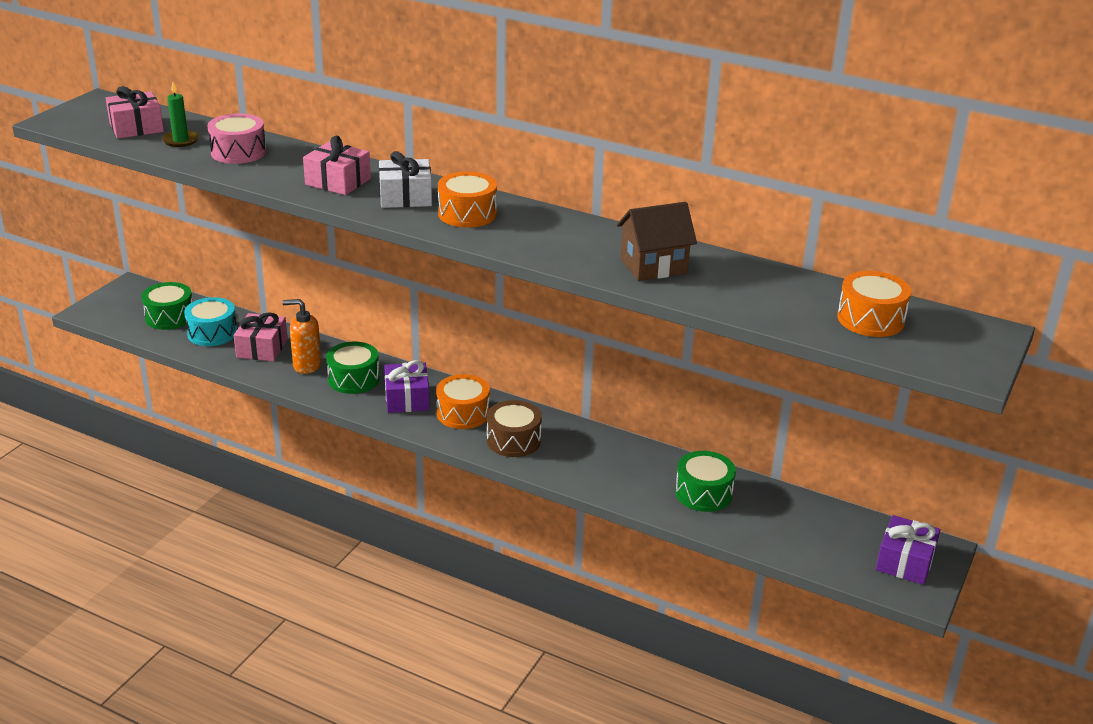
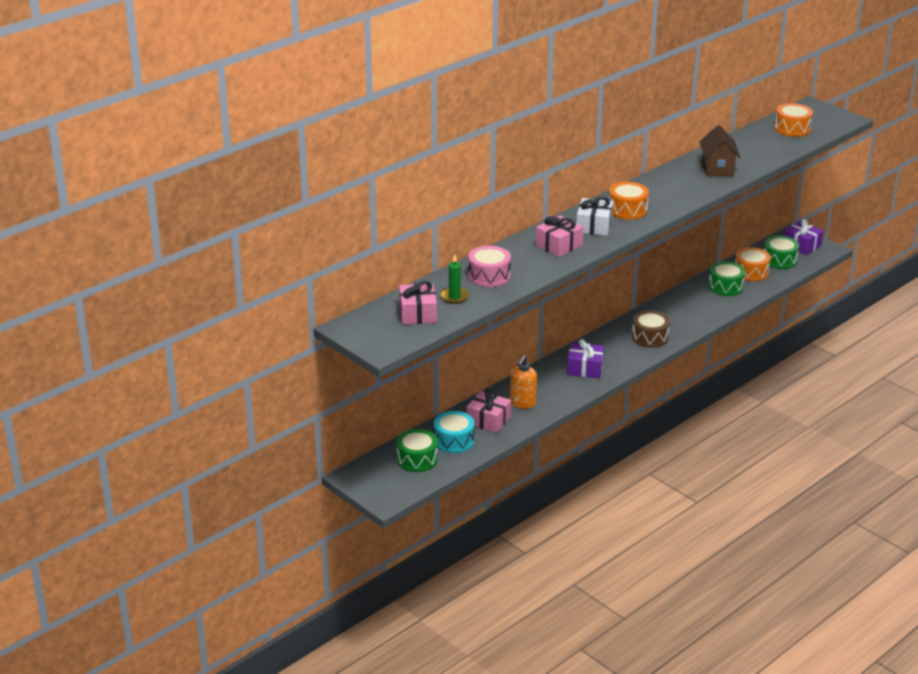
camera: 70 degrees left, 0 degrees up
(353, 379) = (550, 386): green drum -> green drum (779, 260)
(463, 413) = (611, 350): orange drum -> orange drum (751, 272)

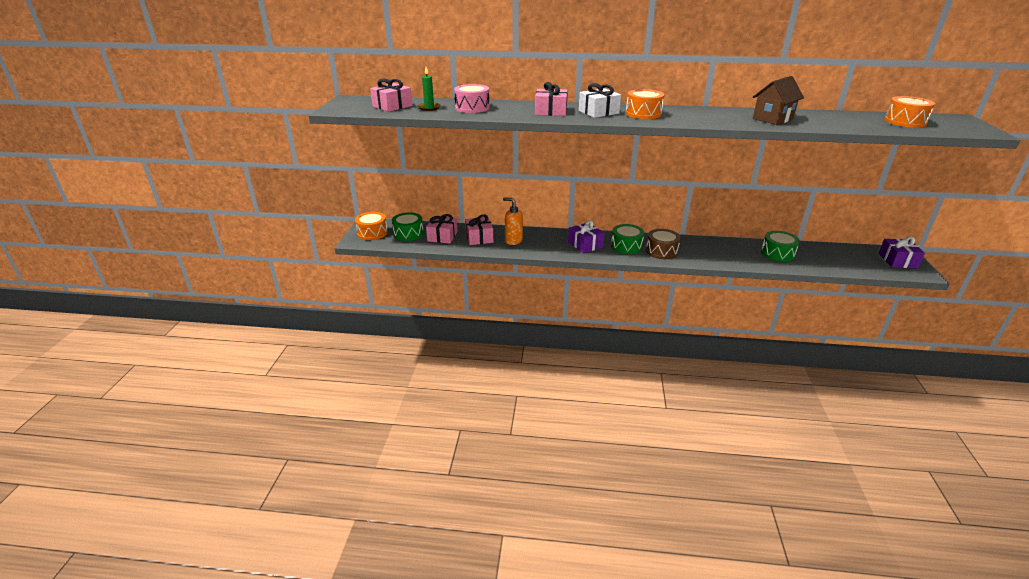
camera: 50 degrees right, 0 degrees up
(454, 441) = (442, 236): turquoise drum -> pink gift
(522, 403) = (513, 241): orange soap dispenser -> orange soap dispenser turned 45 degrees clockwise
(751, 272) = (817, 255): orange drum -> orange drum (372, 233)
(779, 260) = (858, 260): green drum -> green drum (626, 246)

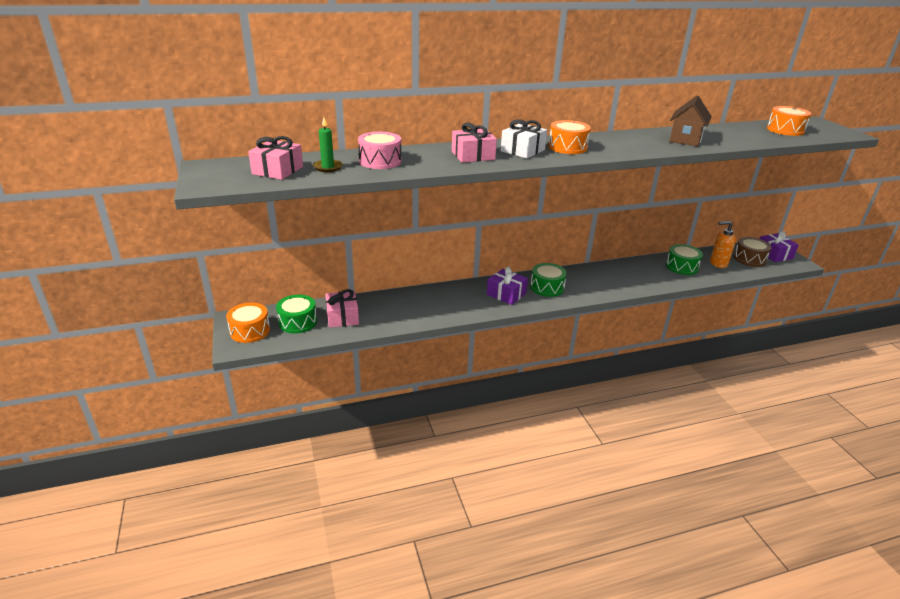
camera: 25 degrees left, 0 degrees up
(479, 238) = (387, 310): pink gift -> none
(513, 241) = (428, 305): orange soap dispenser -> orange soap dispenser (718, 263)
(661, 251) = (583, 286): brown drum -> brown drum (749, 259)

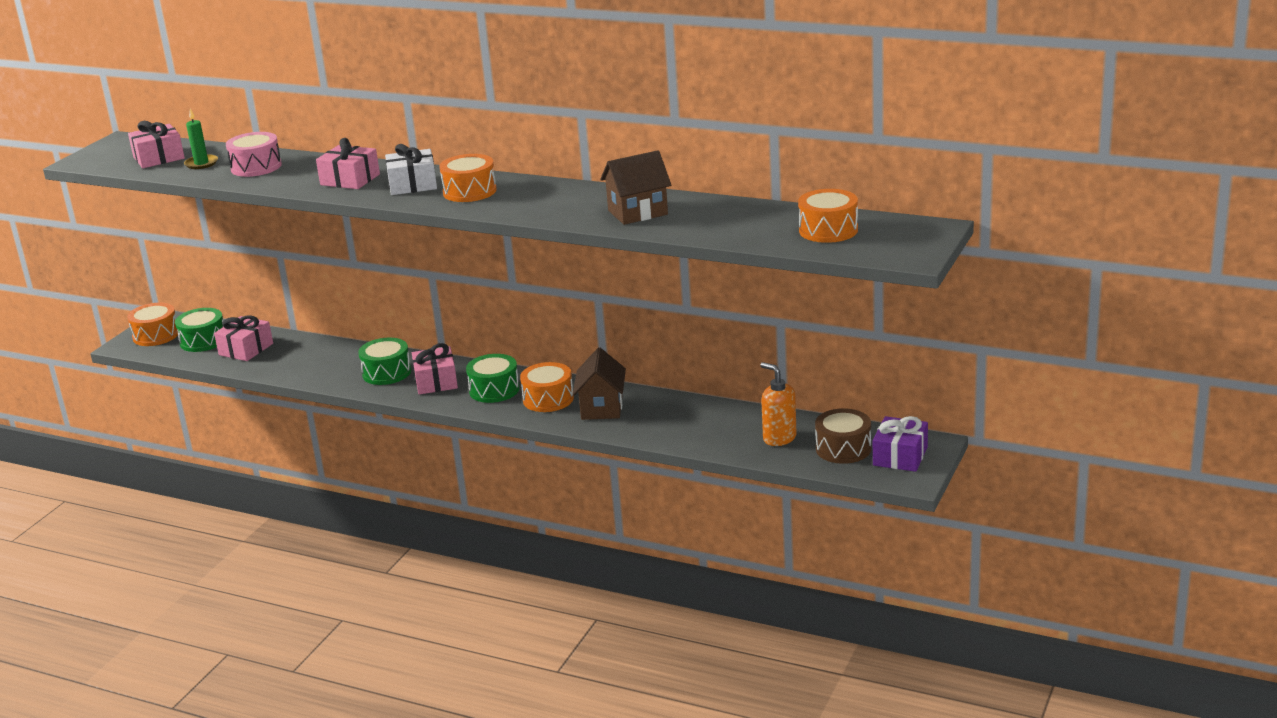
camera: 45 degrees right, 5 degrees down
(506, 294) = (436, 381): purple gift -> pink gift
(584, 282) = (548, 399): none -> orange drum
(618, 277) = (601, 408): none -> brown house
(682, 267) = (716, 425): green drum -> green drum (386, 373)

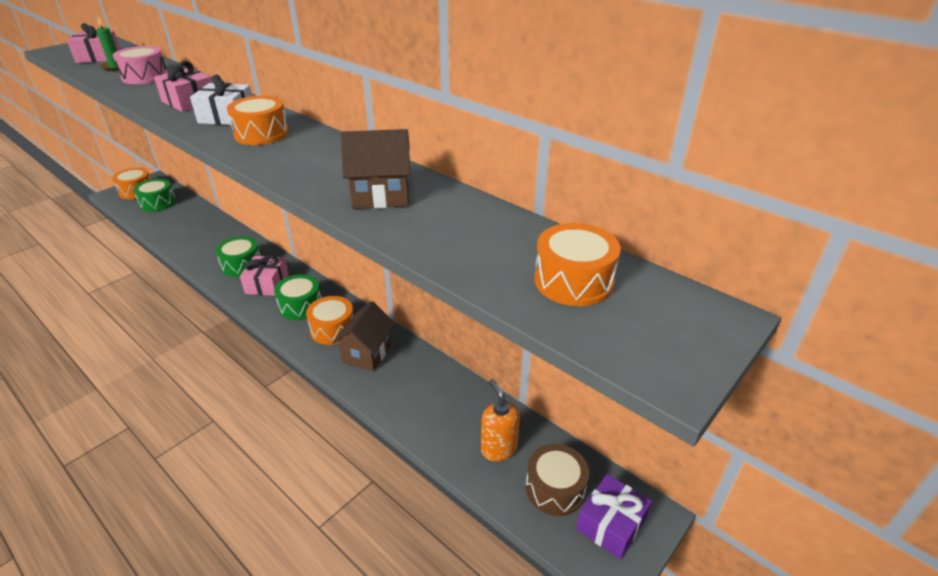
camera: 15 degrees right, 10 degrees up
(246, 349) = (175, 217): pink gift -> none

